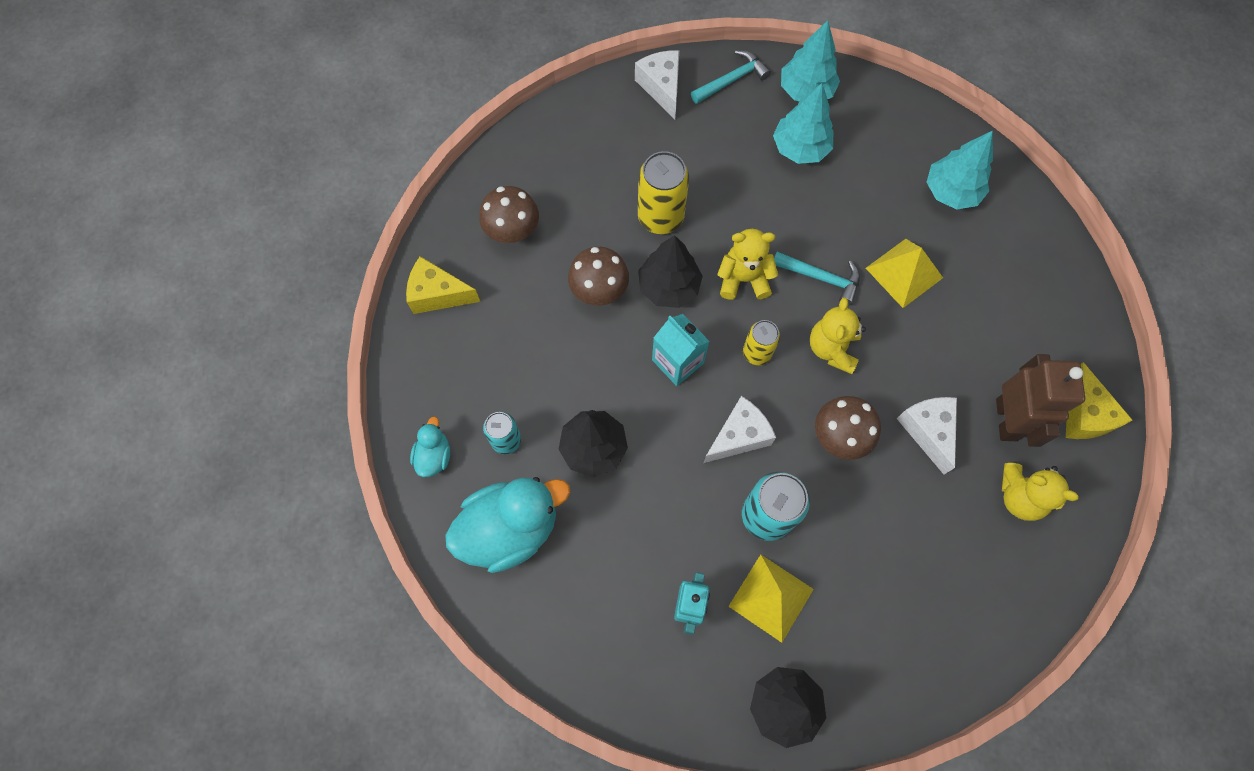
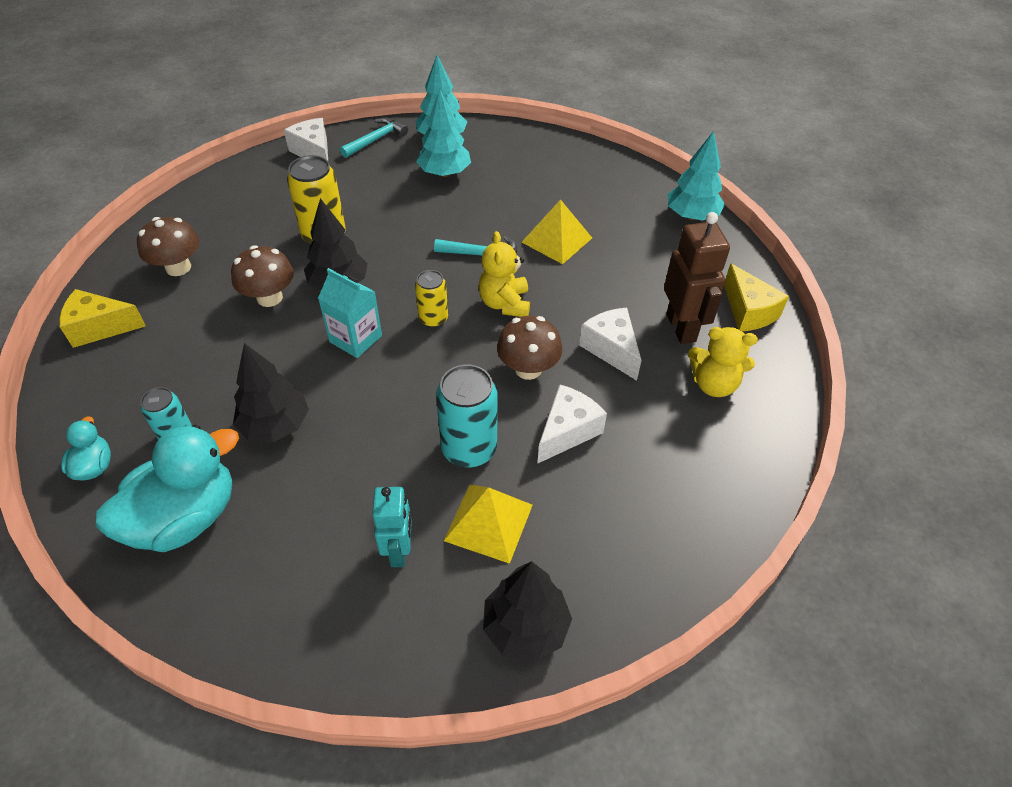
camera: 15 degrees left, 20 degrees down
(739, 436) = (427, 387): white cheese -> white cheese (567, 431)
(743, 279) = (410, 267): yellow teddy bear -> none
(951, 192) = (582, 182): turquoise tree -> turquoise tree (691, 216)

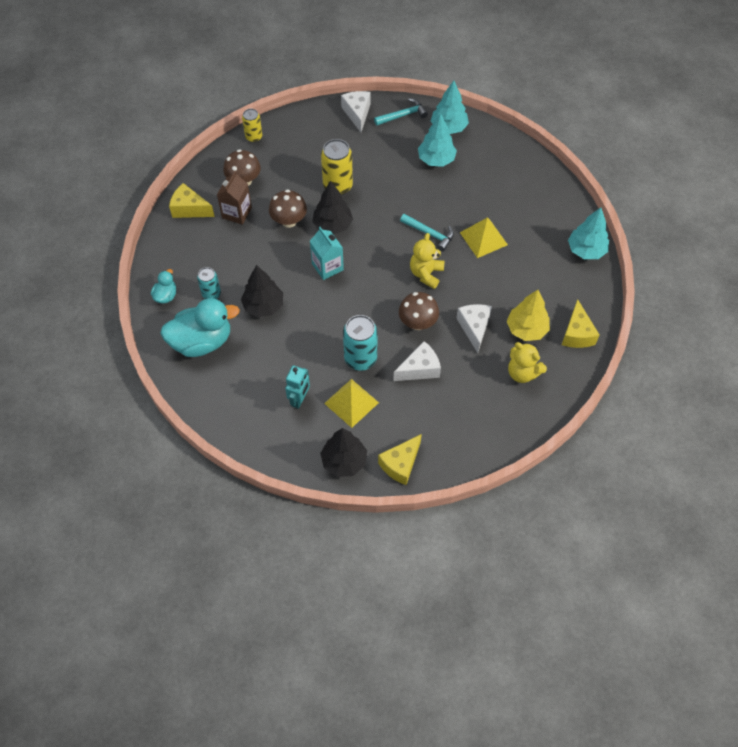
camera: 25 degrees right, 10 degrees up
(181, 311) = (237, 213): none -> brown carton
(433, 319) = (378, 269): yellow can -> yellow can (254, 137)
(621, 592) = (400, 464): none -> yellow cheese
(681, 327) = (526, 329): brown robot -> yellow tree

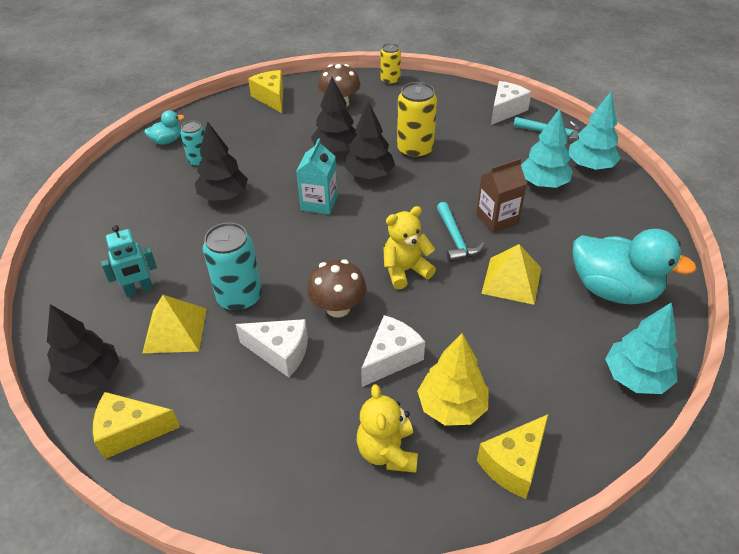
camera: 45 degrees right, 15 degrees down
(202, 341) = (140, 188): turquoise duck -> turquoise duck (613, 290)
(237, 213) = (302, 120): brown carton -> brown carton (497, 219)
(289, 221) = (336, 150): brown mushroom -> black tree

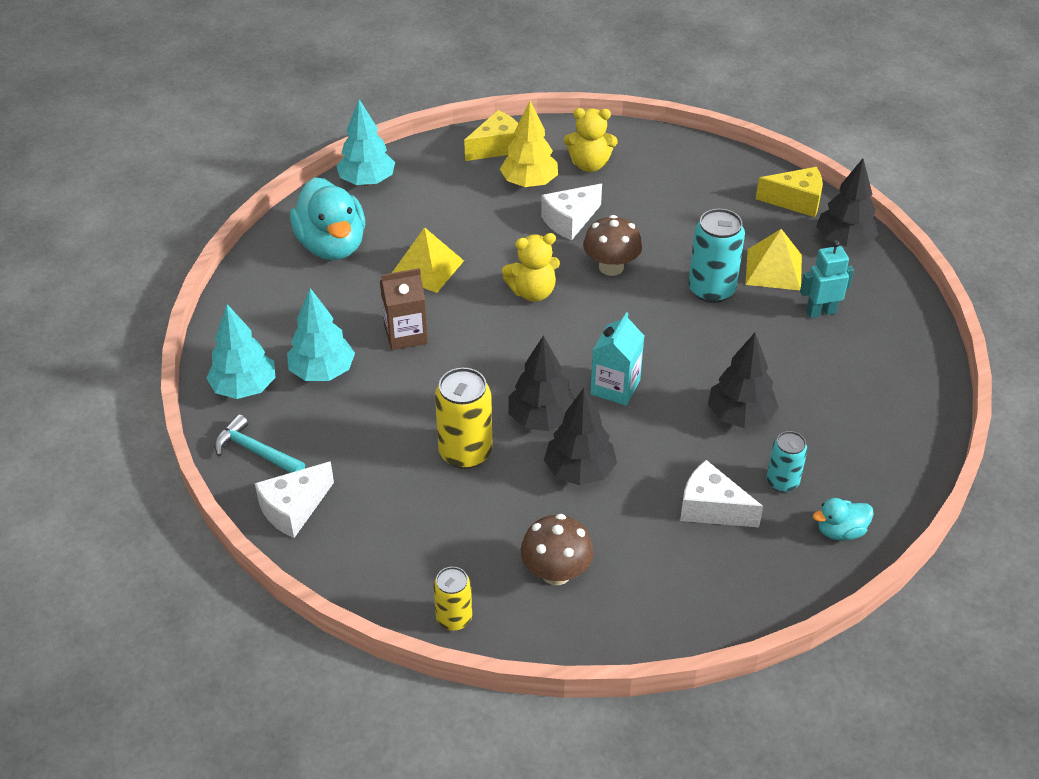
camera: 170 degrees left, 0 degrees up
(271, 98) = (674, 607): yellow cheese -> none
(280, 352) = (670, 238): white cheese -> white cheese (711, 508)
(387, 452) = (589, 165): yellow teddy bear -> yellow teddy bear turned 90 degrees clockwise
(455, 239) = (465, 318): turquoise hammer -> none
(613, 290) = (332, 246): turquoise duck -> turquoise duck turned 150 degrees counterclockwise

